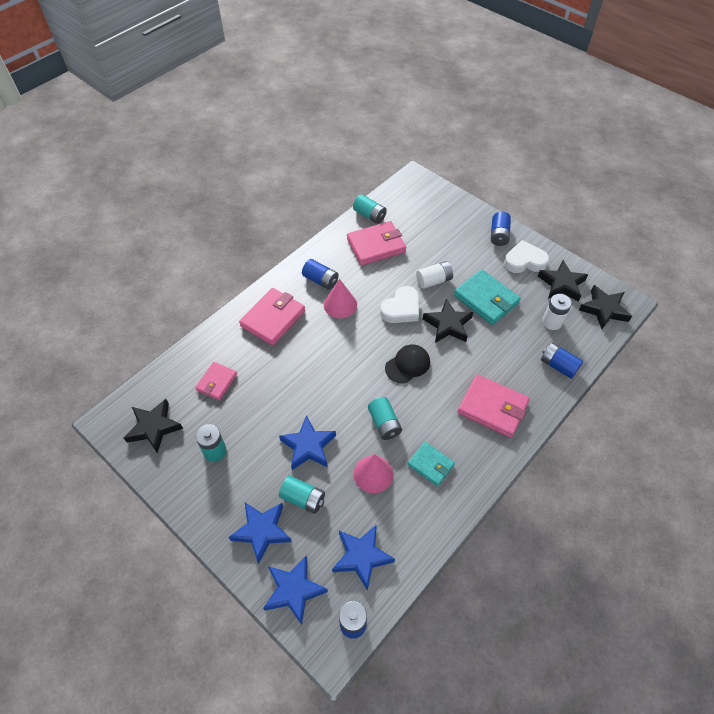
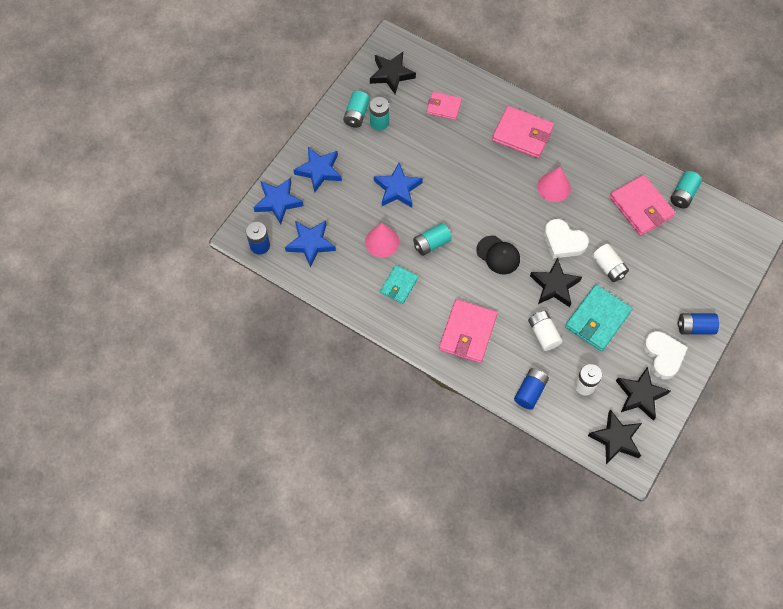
camera: 80 degrees right, 10 degrees up
(303, 498) = (350, 194): turquoise battery -> turquoise battery (356, 114)
(320, 280) = (579, 165): blue battery -> none
(498, 343) = (543, 334): none -> white battery

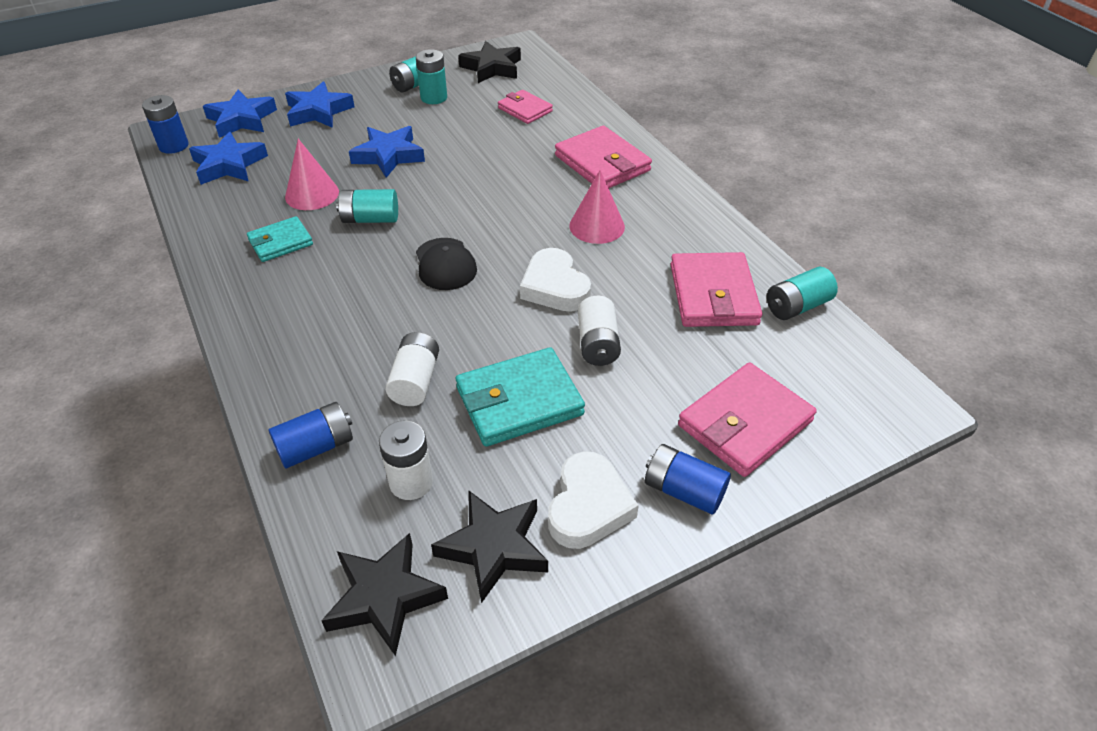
camera: 30 degrees right, 20 degrees down
(467, 332) = (308, 330): pink wallet -> pink wallet (744, 423)
(554, 286) = (491, 331): black star -> none

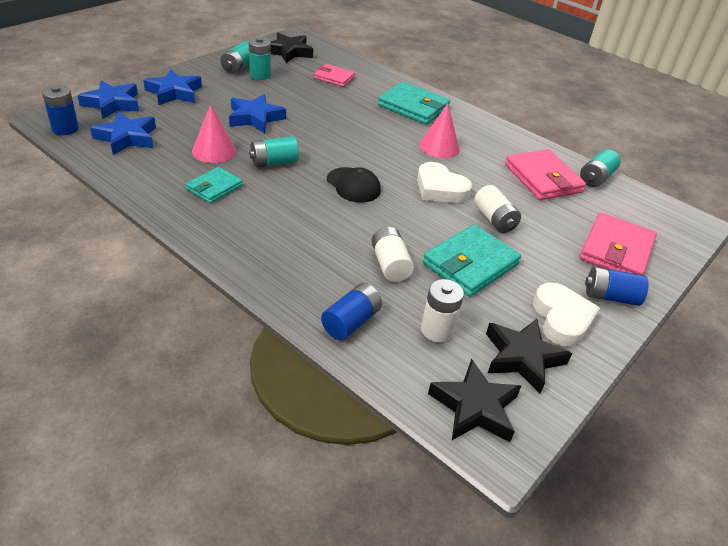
camera: 25 degrees left, 5 degrees down
(602, 163) = (413, 107): pink wallet -> turquoise wallet

